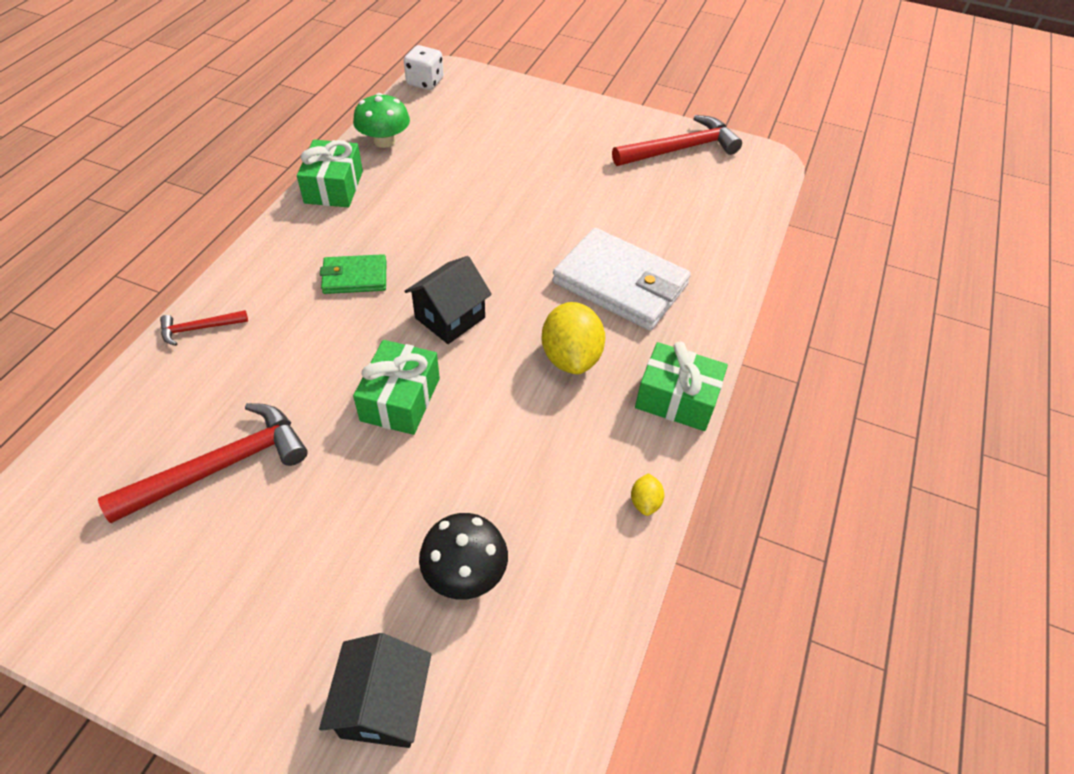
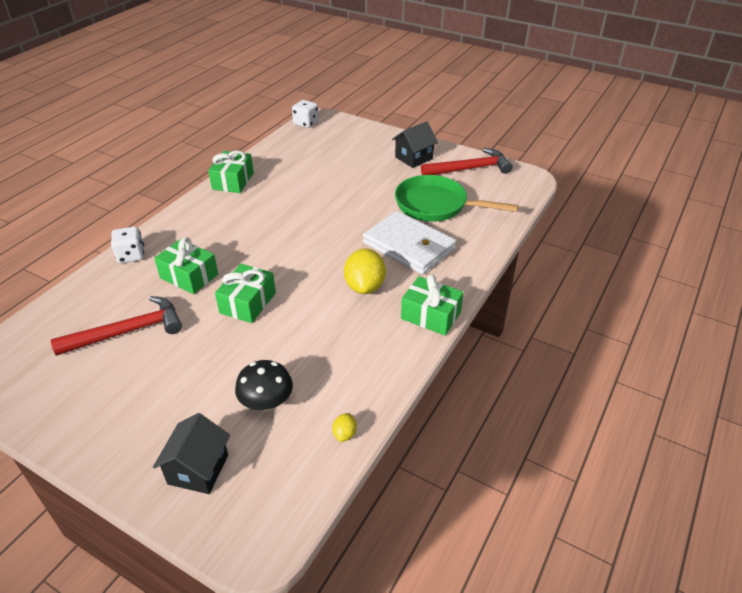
camera: 10 degrees right, 10 degrees down
(199, 328) = (131, 255): red hammer -> white dice
(299, 359) = (189, 276): none -> green gift
(354, 277) = (234, 232): green wallet -> none
(384, 141) = (271, 156): green mushroom -> none
(450, 318) = (290, 259): black house -> black house (413, 158)
(645, 212) = (436, 205): none -> green pan
(645, 502) = (394, 373): yellow lemon -> yellow lemon (344, 434)

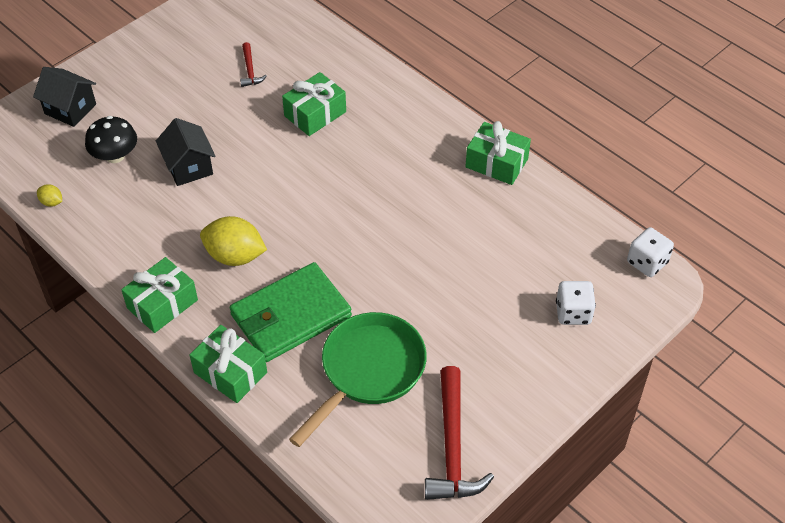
camera: 105 degrees right, 10 degrees up
(129, 331) = (250, 70): red hammer -> red hammer, size x0.50
(131, 255) = (369, 71): white dice -> white dice (573, 313)
(248, 303) = (252, 155): green gift -> green gift (230, 372)
(409, 246) = (290, 315): white wallet -> green wallet
(413, 158) = (505, 379): black house -> black house (189, 167)

